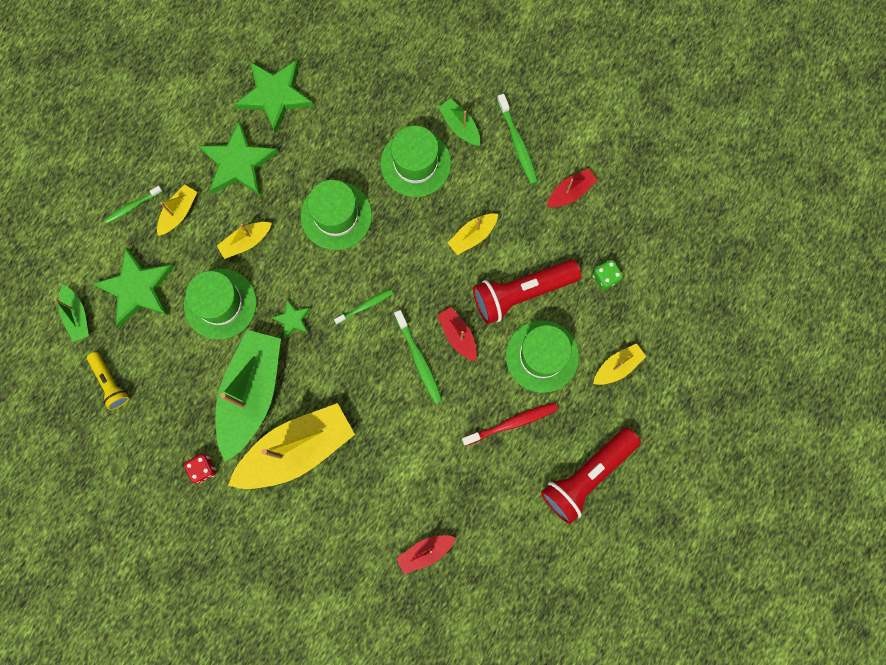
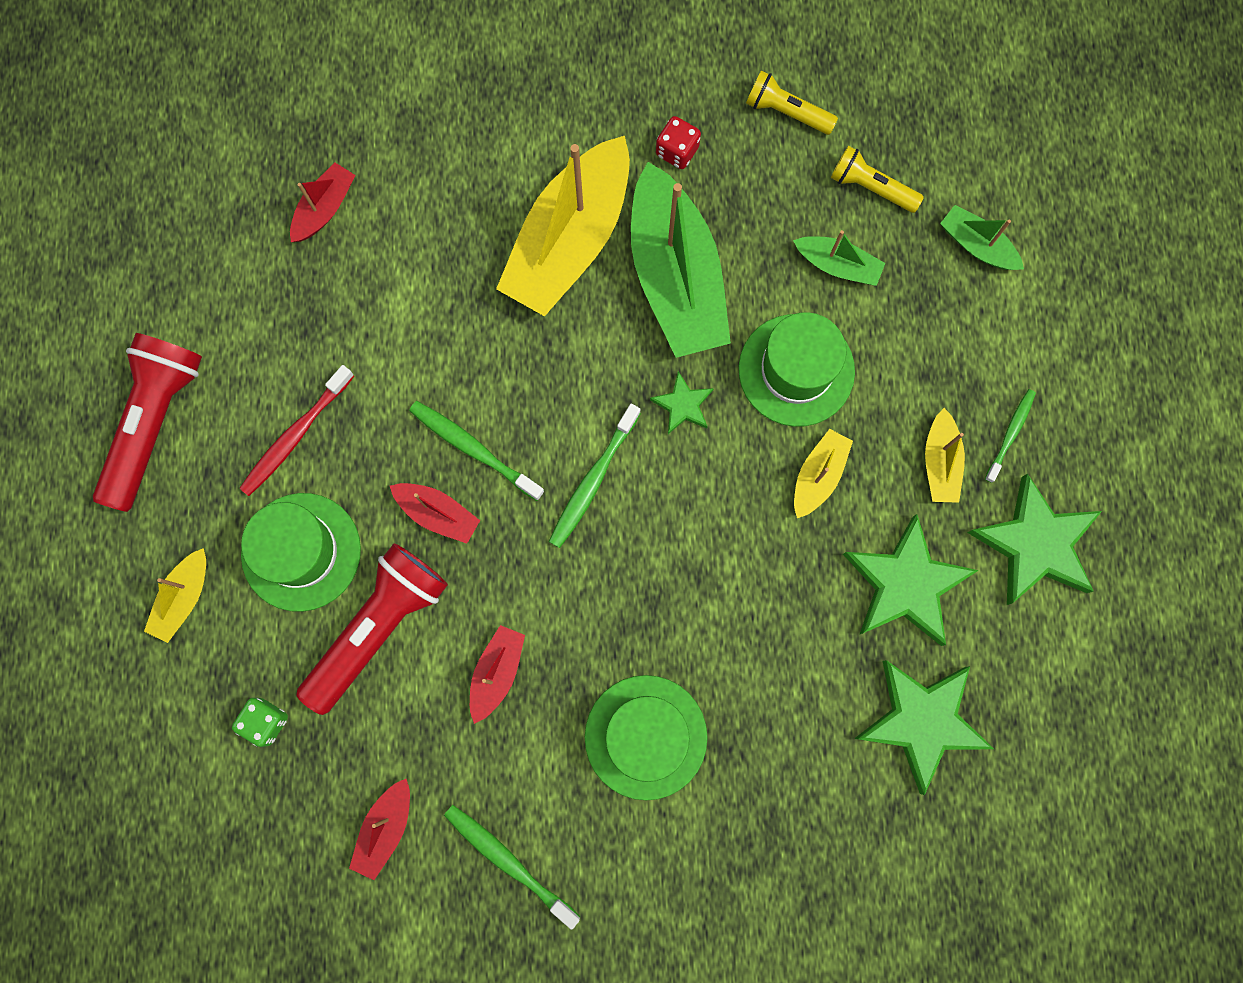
camera: 150 degrees right, 0 degrees up
(126, 456) = (786, 112): none -> yellow flashlight
(137, 288) = (922, 326): green star -> green star (1035, 544)
(336, 215) = (714, 587): green hat -> none
(365, 306) = (593, 480): green toothbrush -> green toothbrush, size x1.52
(460, 126) = (613, 838): green boat -> green boat (837, 265)
(472, 236) = (497, 673): yellow boat -> red boat

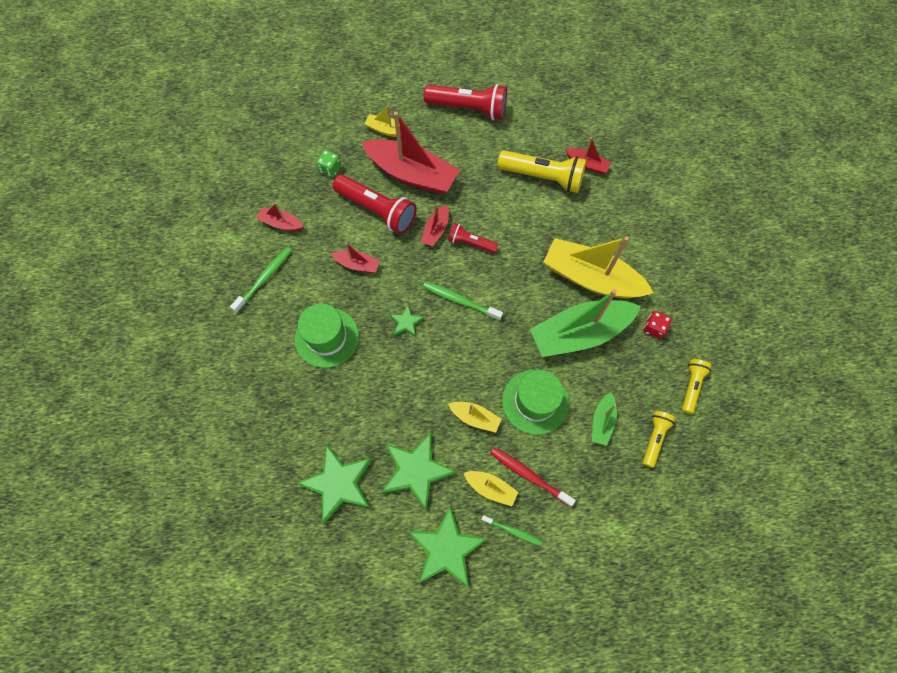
camera: 85 degrees right, 10 degrees down
(295, 435) = (469, 165): red toothbrush -> red toothbrush (529, 475)
(301, 552) = (412, 174): green hat -> red boat
(343, 295) = (543, 177): none -> yellow flashlight
(473, 449) = (471, 243): green toothbrush -> red flashlight
(683, 405) = (507, 342): green star -> green star (406, 322)
(940, 462) = (490, 488): yellow boat -> yellow boat turned 150 degrees counterclockwise
(977, 245) = (629, 505): green boat -> none

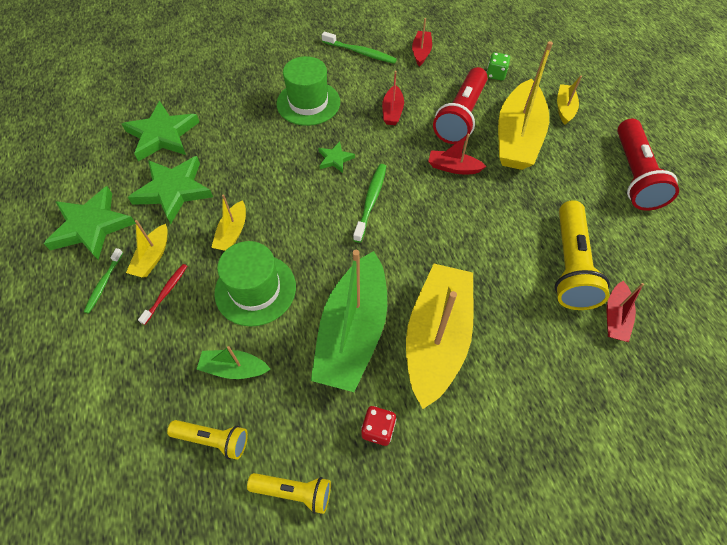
camera: 80 degrees right, 10 degrees down
(412, 174) = (517, 137): red boat -> yellow boat
(471, 243) = (447, 201): red flashlight -> none
(529, 475) = (166, 293): red toothbrush -> red toothbrush, size x0.66
(580, 333) = (353, 331): green boat -> green boat turned 135 degrees counterclockwise

